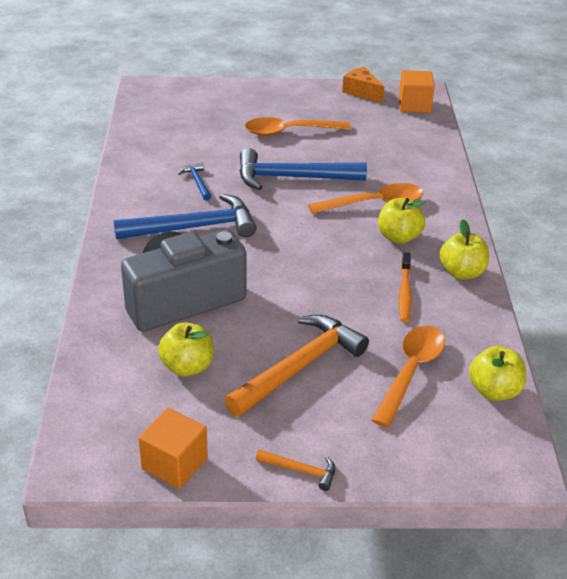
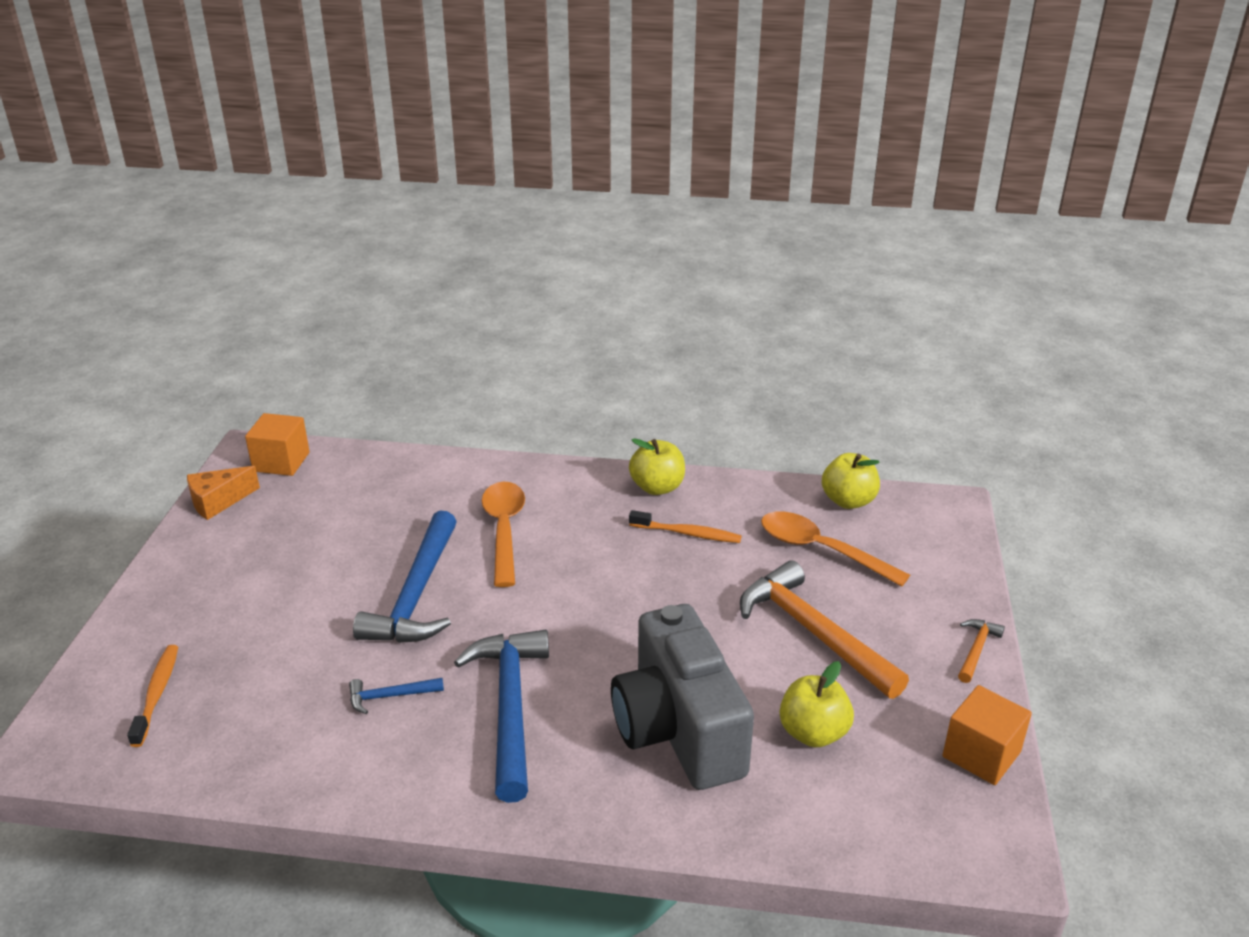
camera: 80 degrees left, 5 degrees down
(188, 109) = (157, 694): none -> orange toothbrush
(289, 131) = (291, 584): orange spoon -> none
(399, 237) = (580, 521): yellow apple -> none

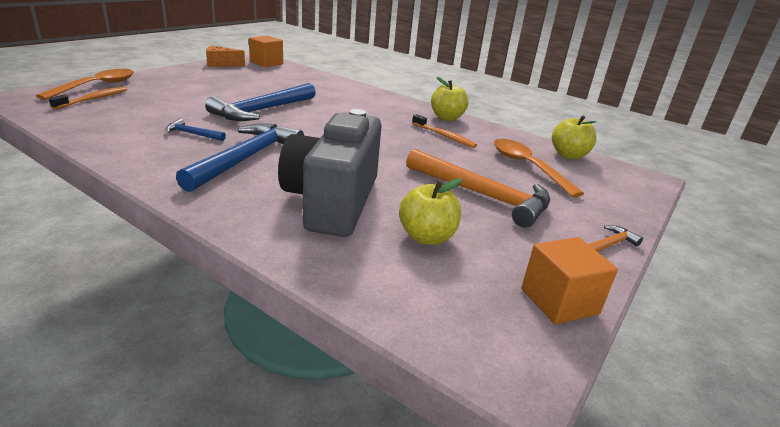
camera: 25 degrees right, 5 degrees down
(504, 530) = (340, 106): orange spoon -> orange spoon (97, 86)
(813, 632) = (482, 195): orange hammer -> orange hammer turned 135 degrees clockwise

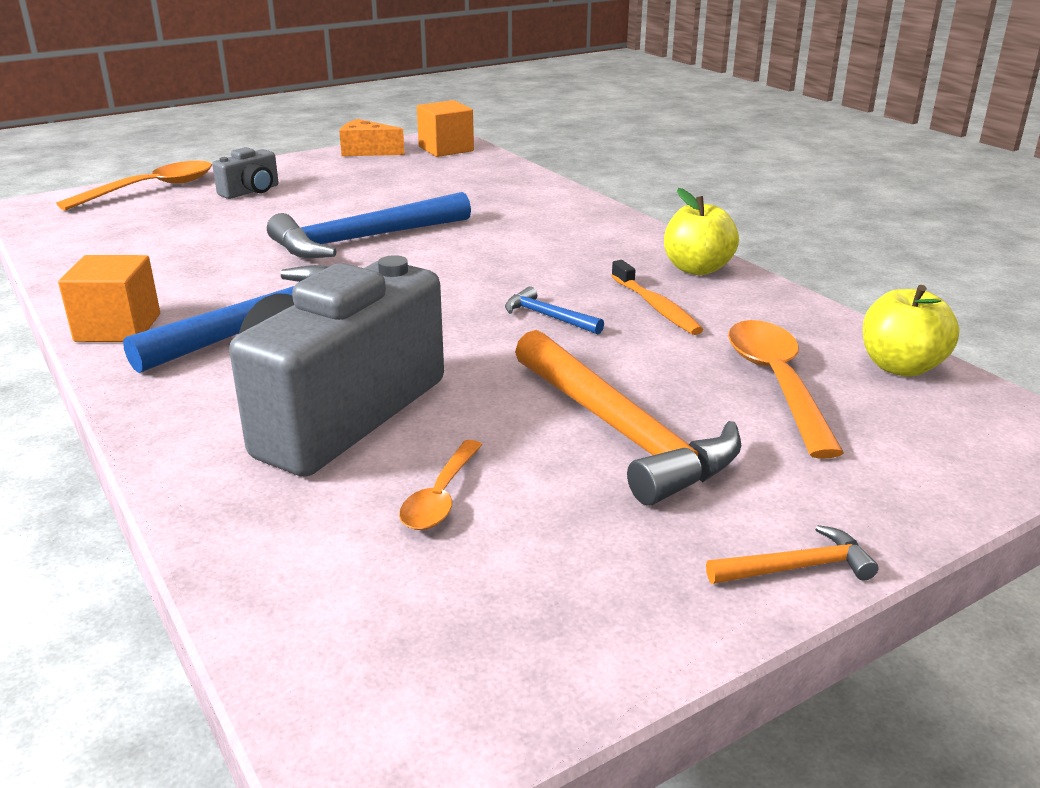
camera: 25 degrees right, 0 degrees up
(93, 99) = (130, 211): orange toothbrush -> none
(167, 86) = (251, 191): none -> grey camera
(192, 134) = (221, 276): blue hammer -> blue hammer (548, 316)
(426, 237) = (441, 497): yellow apple -> orange spoon
(559, 301) = (578, 656): orange cube -> orange cube (118, 328)

